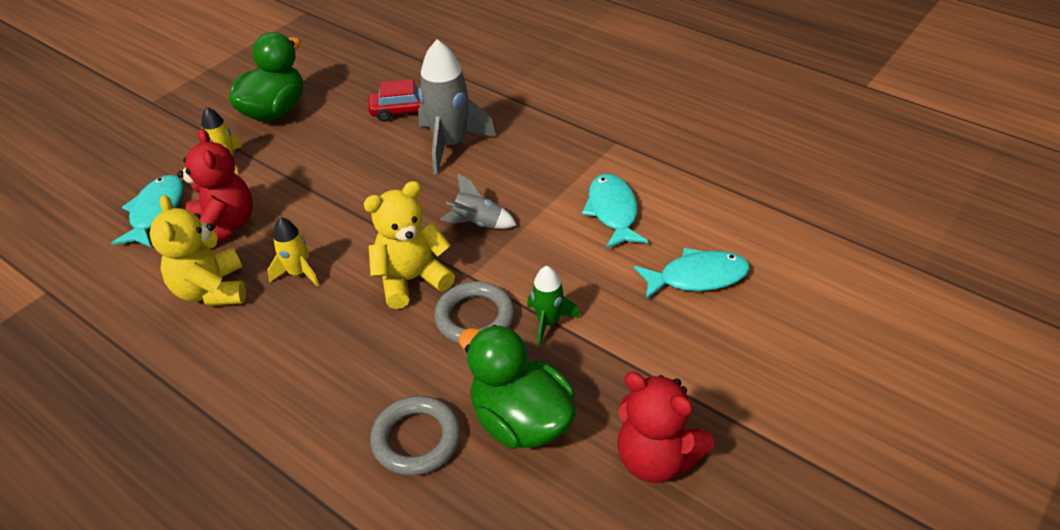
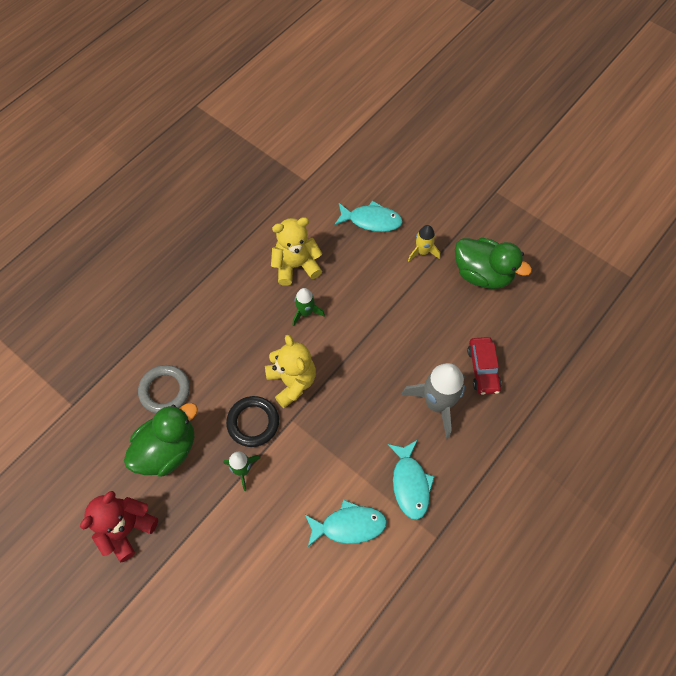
camera: 90 degrees right, 20 degrees up
(224, 226) = (354, 262): red teddy bear -> none
(298, 273) = (305, 312): yellow rocket -> green rocket
(475, 318) = (253, 422): grey ring -> black ring
(478, 223) = (344, 424): grey rocket -> none
(697, 277) = (272, 581): turquoise fish -> turquoise fish (410, 484)

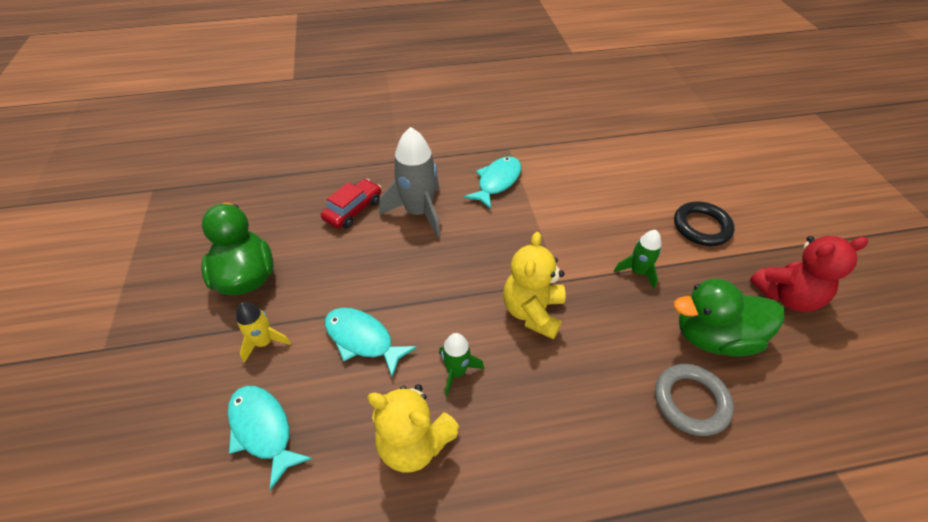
camera: 140 degrees left, 15 degrees down
(253, 422) = (601, 302): black ring -> black ring (701, 227)
(349, 525) = (568, 187): turquoise fish -> turquoise fish (362, 339)

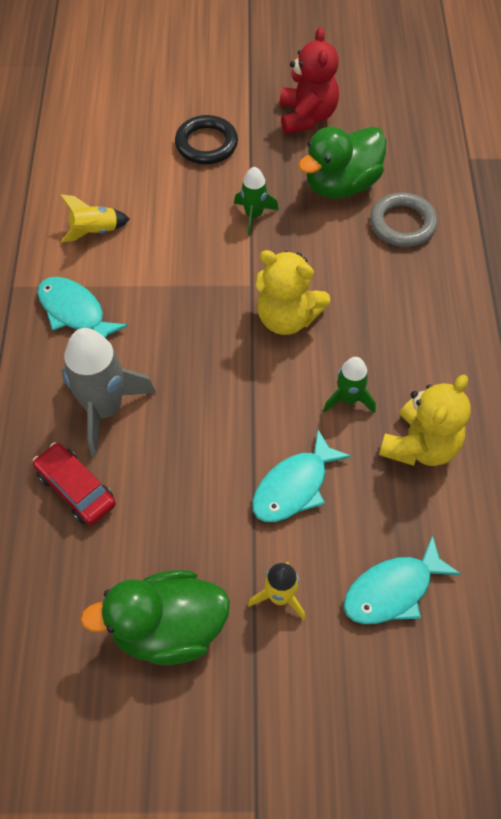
camera: 80 degrees left, 10 degrees up
(574, 178) = (95, 231): none -> yellow rocket
(713, 337) = (341, 184): green duck -> green duck turned 45 degrees clockwise

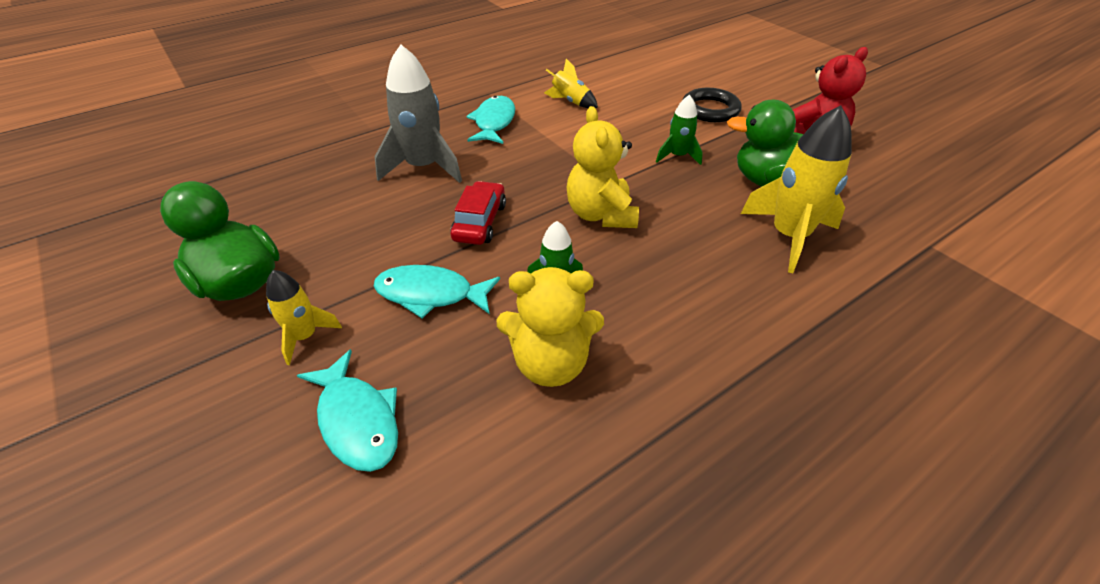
camera: 55 degrees right, 15 degrees down
(76, 489) = (343, 184): red car -> red car (480, 222)
(393, 590) = (357, 420): turquoise fish -> turquoise fish turned 150 degrees counterclockwise
(402, 224) = (789, 236): grey ring -> yellow rocket

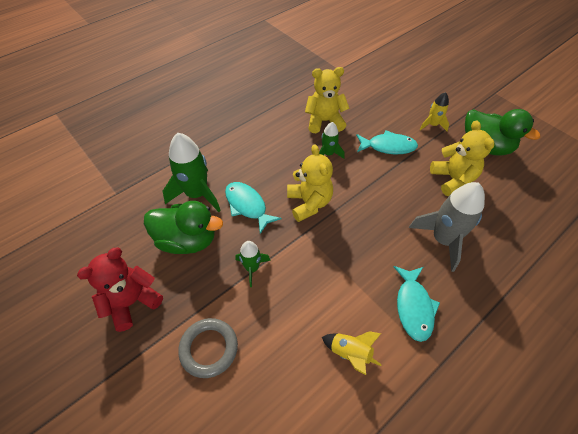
camera: 175 degrees right, 10 degrees up
(350, 232) = (453, 179): none -> yellow teddy bear
(357, 420) = (390, 99): turquoise fish -> turquoise fish (247, 206)
(480, 222) = (381, 192): red car -> none
(710, 110) = (209, 348): black ring -> grey ring
(789, 236) = (197, 194): yellow rocket -> green rocket

